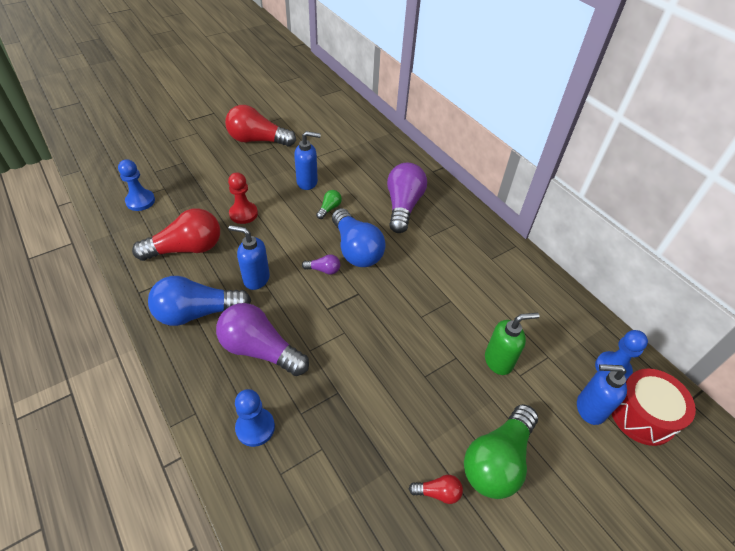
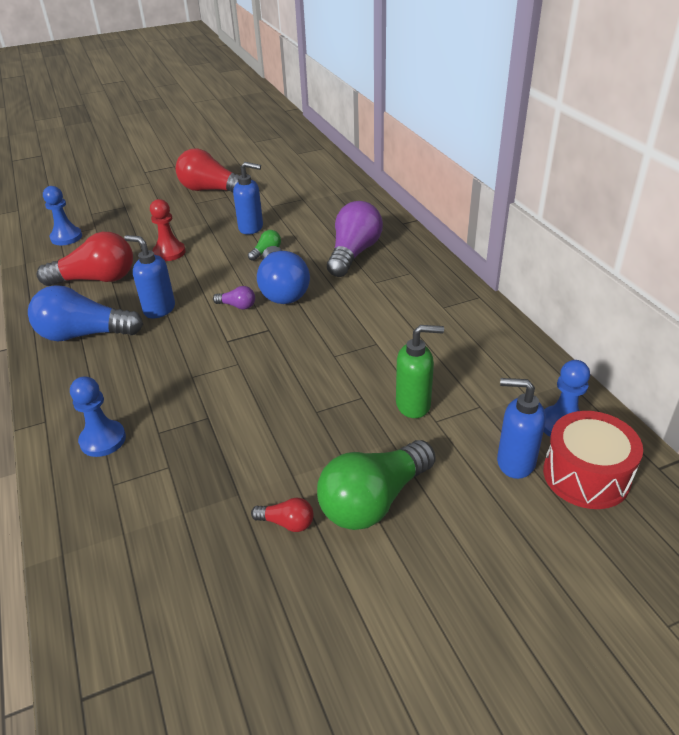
camera: 15 degrees right, 10 degrees down
(260, 350) = (137, 372): purple light bulb -> none

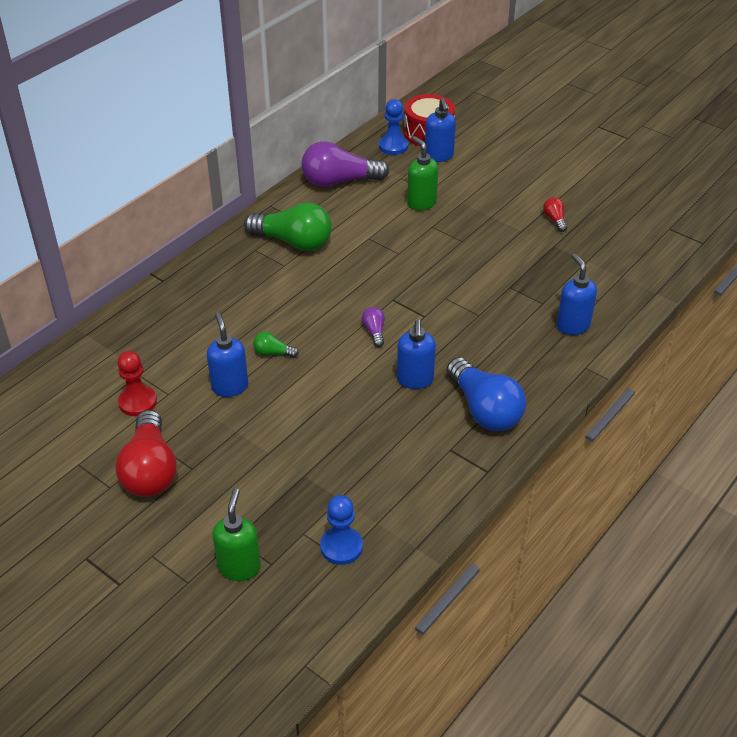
camera: 120 degrees left, 5 degrees up
(96, 279) = (402, 457): red light bulb -> none
(103, 440) = (572, 325): blue pawn -> blue soap dispenser
(104, 204) = (239, 567): none -> green soap dispenser
(169, 252) = (317, 428): red pawn -> red pawn (137, 402)
(282, 290) = (332, 314): blue light bulb -> none
(353, 253) = (242, 293): purple light bulb -> purple light bulb (339, 181)
(373, 501) = (511, 195): green light bulb -> green light bulb (293, 242)

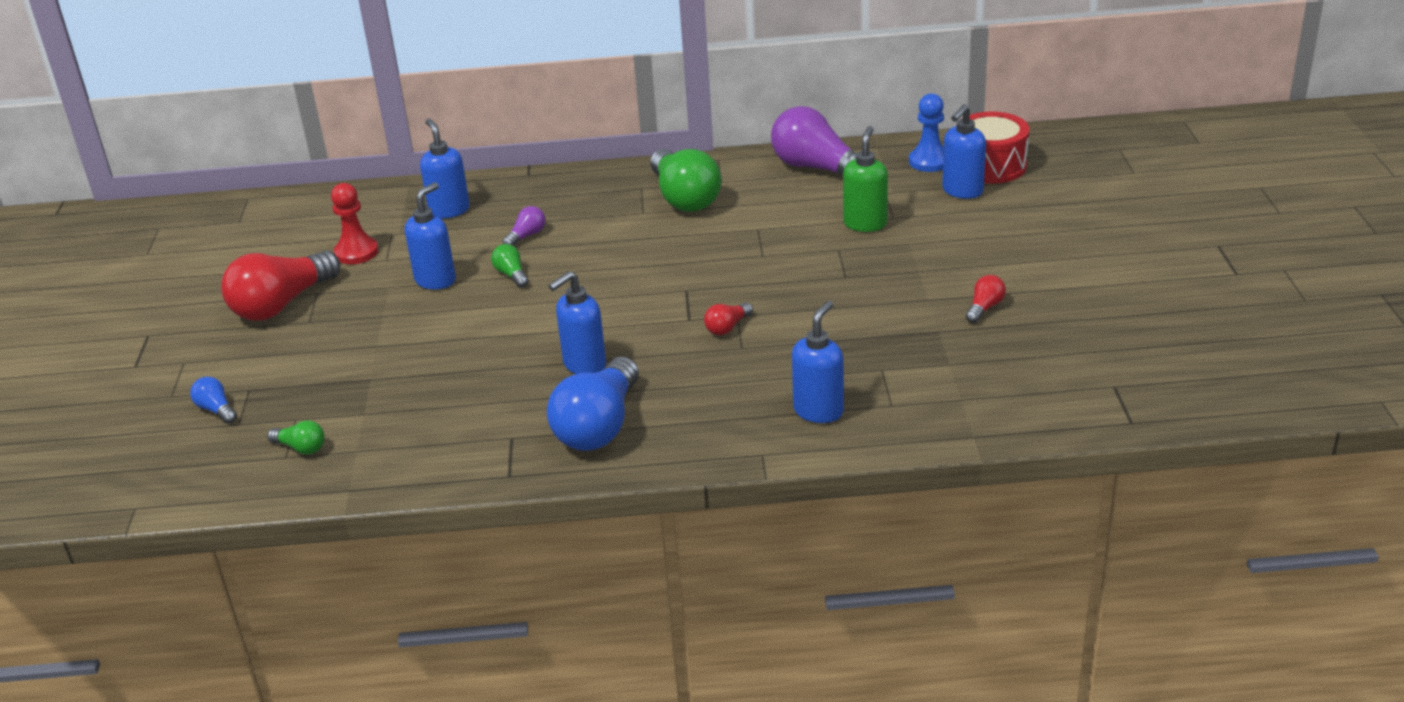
camera: 50 degrees right, 10 degrees down
(151, 335) = (449, 210): none -> blue soap dispenser
(239, 567) = (216, 410): green soap dispenser -> blue light bulb
(341, 547) = (301, 448): blue pawn -> green light bulb
(374, 332) = (621, 306): purple light bulb -> purple light bulb (526, 236)
(452, 308) = (727, 327): none -> red light bulb

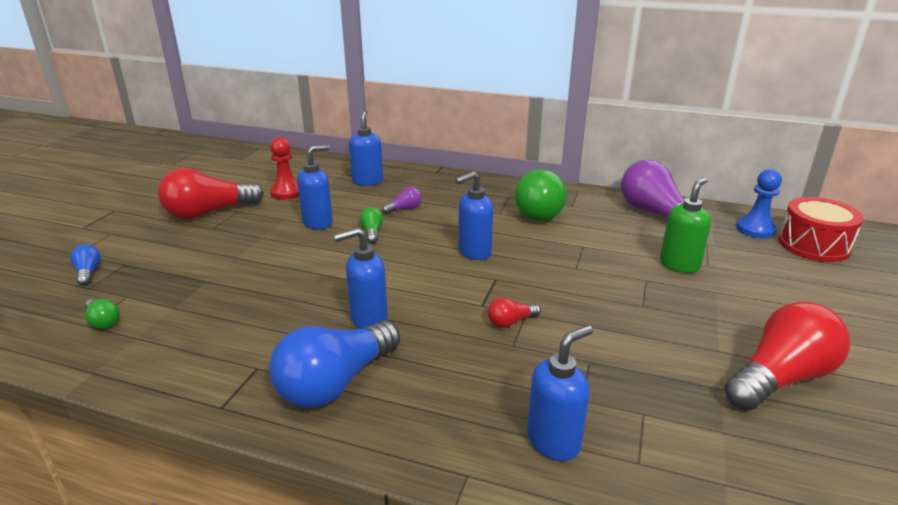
camera: 20 degrees right, 5 degrees down
(962, 191) = (781, 260): blue soap dispenser -> blue soap dispenser (474, 252)
(984, 308) = (780, 378): red light bulb -> red light bulb, size x2.24

